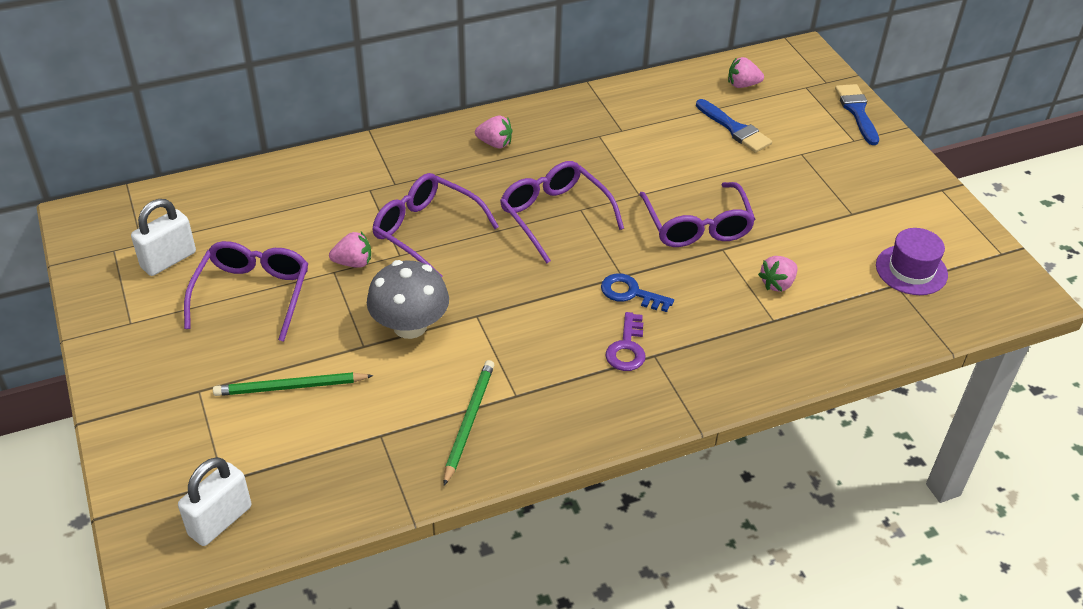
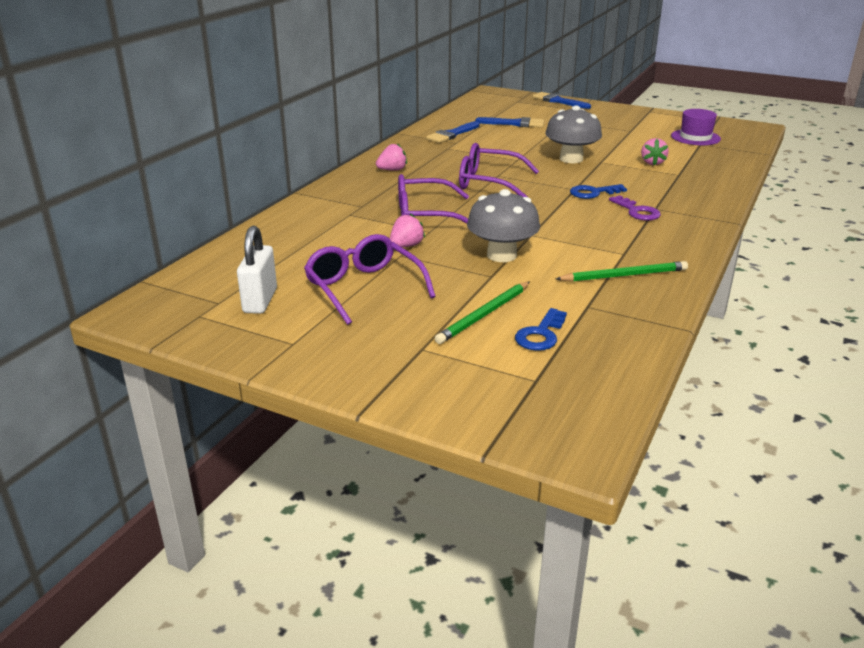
camera: 40 degrees left, 15 degrees down
(220, 521) = (577, 399): white padlock -> none
(297, 439) = (540, 334): none -> blue key
(468, 422) = (623, 275): green pencil -> green pencil turned 105 degrees clockwise
(638, 114) = (452, 134): none -> blue brush
(697, 226) = (571, 159): purple glasses -> grey mushroom
(742, 85) = (484, 109): pink strawberry -> none

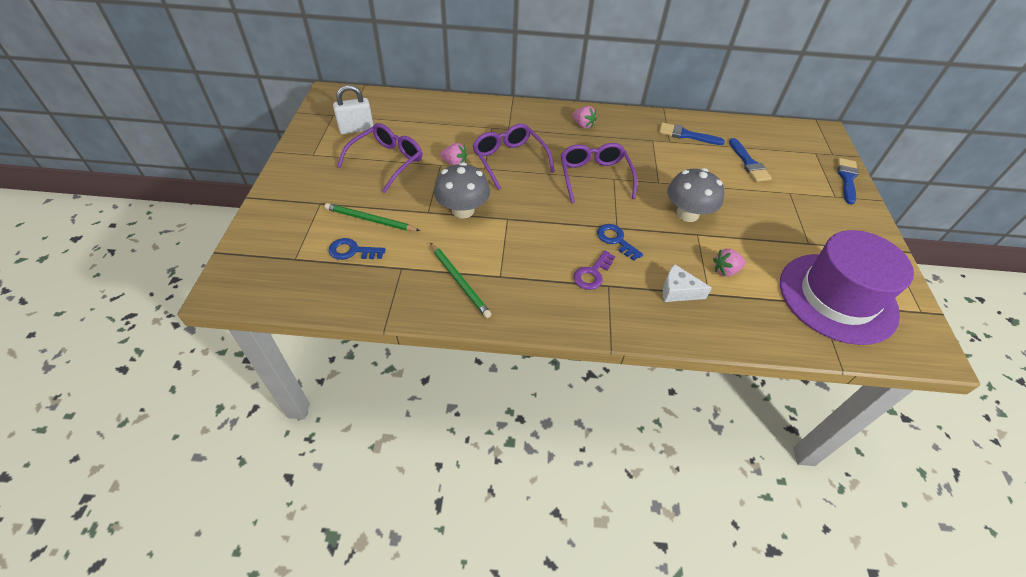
camera: 65 degrees right, 20 degrees up
(672, 184) = (678, 291): none -> white cheese
(695, 137) = (837, 297): purple hat -> purple hat, size x2.02

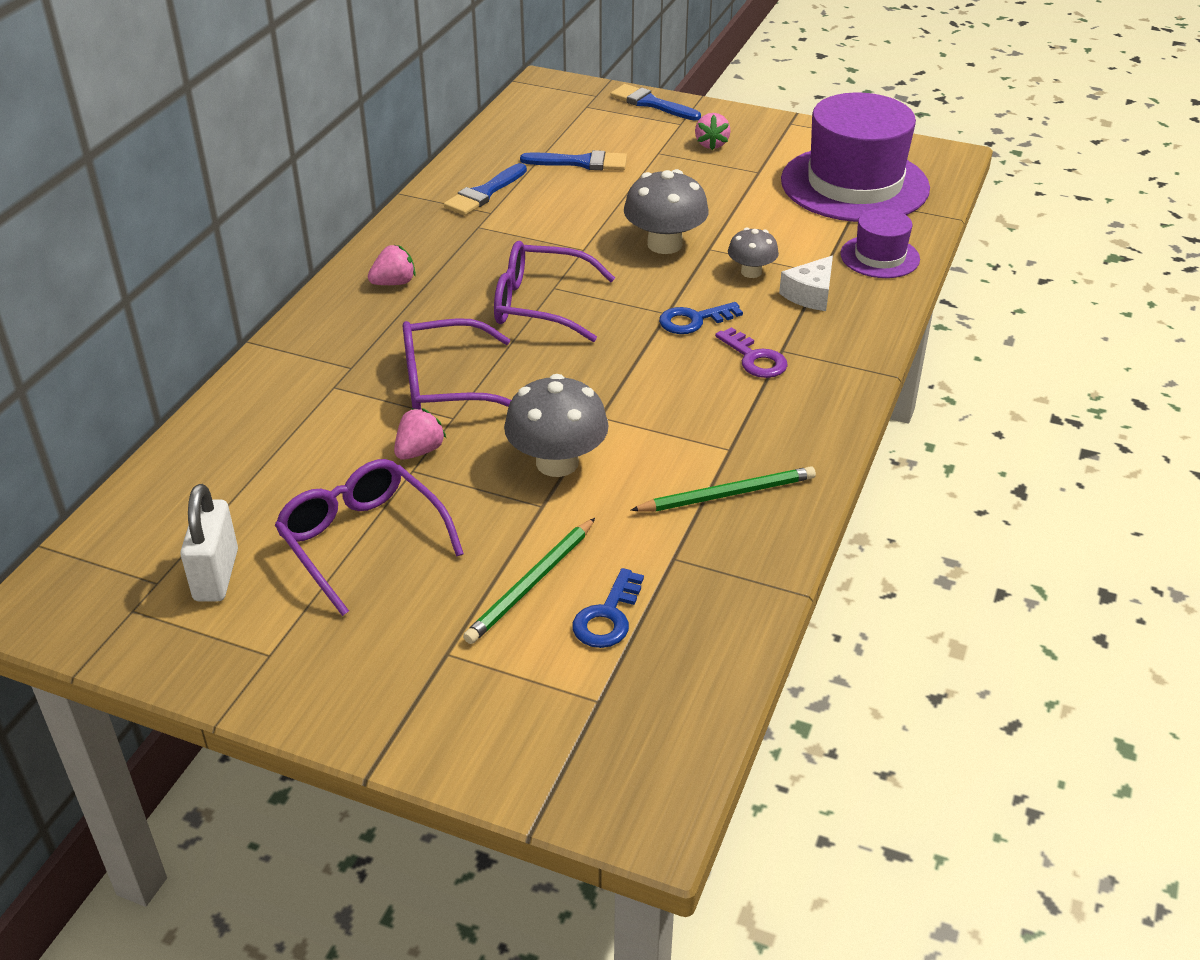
camera: 70 degrees left, 10 degrees down
(684, 258) = (751, 272): none -> grey mushroom
(725, 270) = (785, 247): pink strawberry -> pink strawberry (711, 144)
(750, 324) = (880, 257): none -> purple hat

